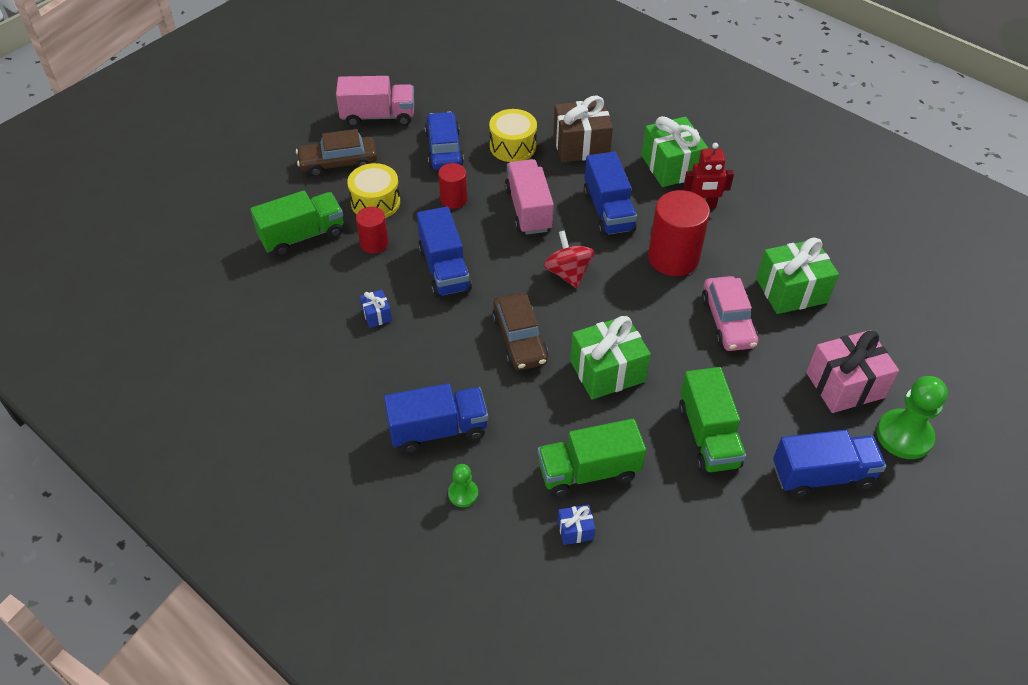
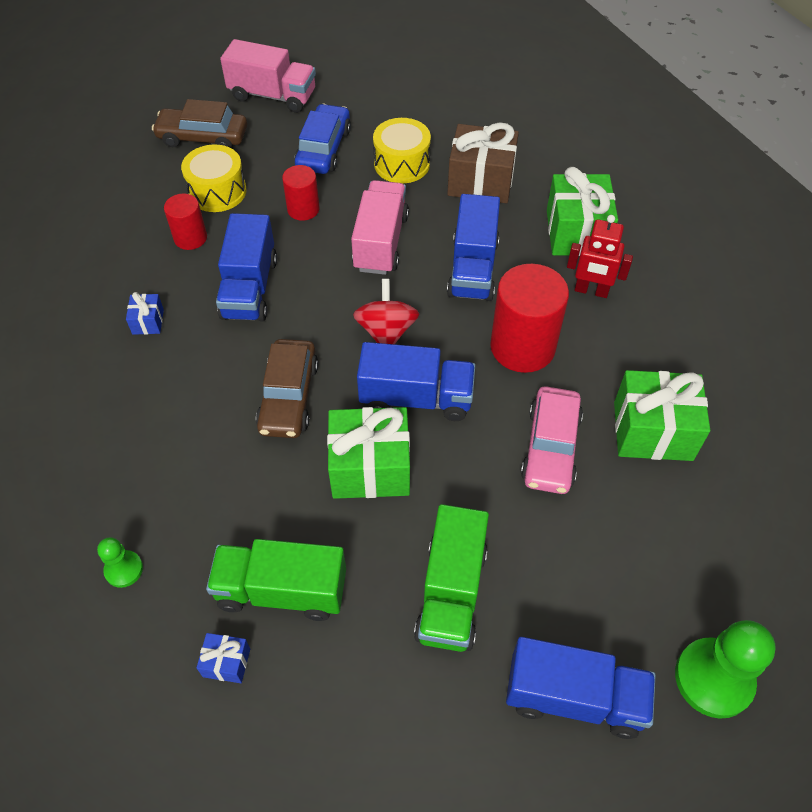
camera: 20 degrees right, 5 degrees up
(302, 236) = (121, 210): green truck -> none
(438, 430) = (139, 480): blue truck -> blue truck (416, 398)
(845, 385) = (664, 580): pink gift -> none

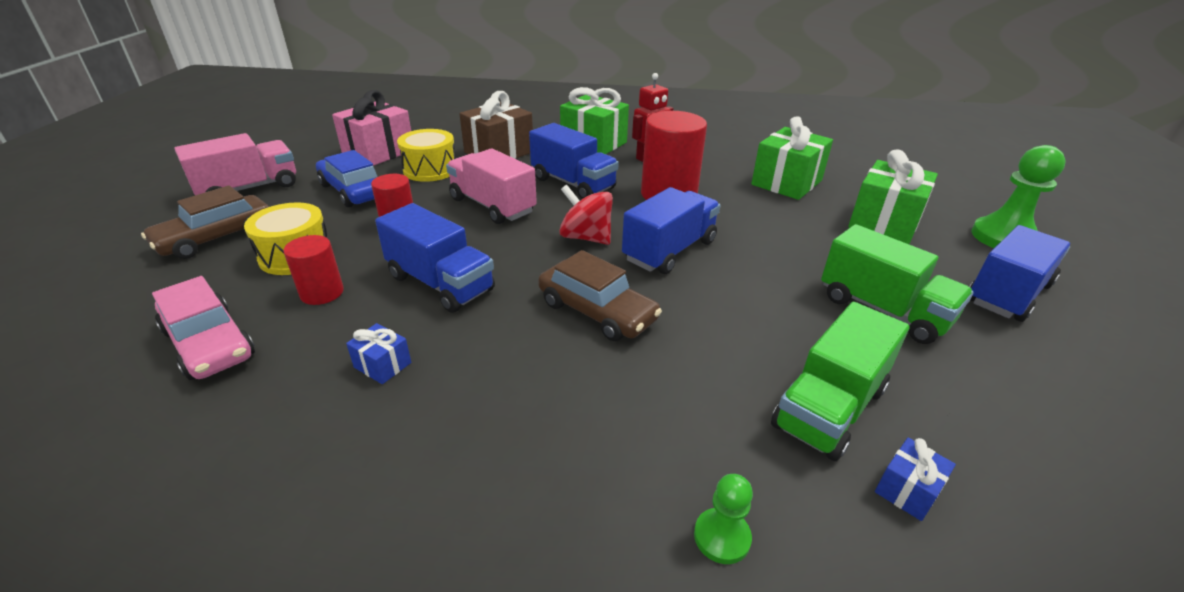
camera: 55 degrees left, 20 degrees down
(370, 467) = (721, 299): green gift -> green gift (884, 222)
(398, 112) = (378, 152): none -> pink gift
(550, 447) = (770, 218): pink car -> pink car (209, 343)

